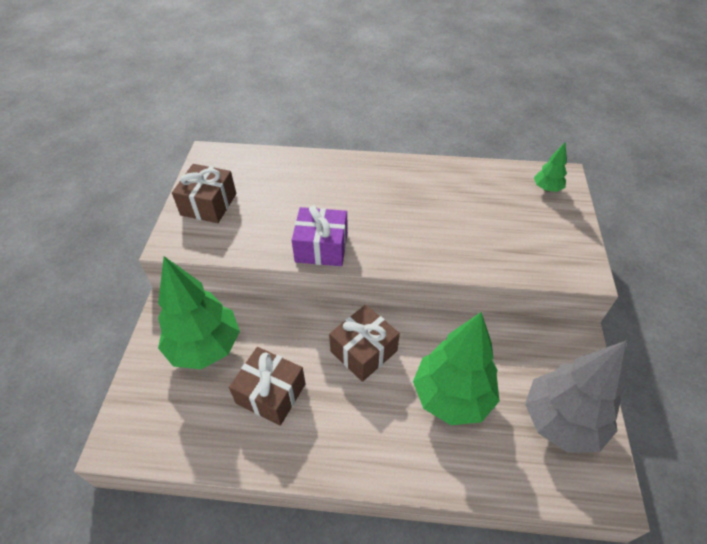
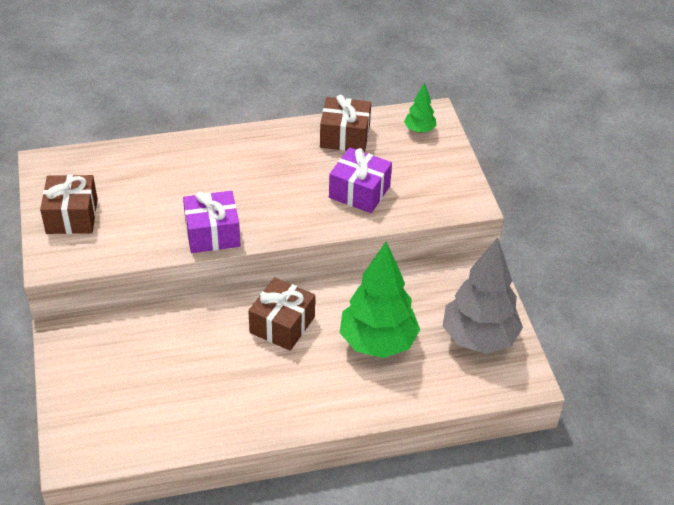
camera: 20 degrees left, 5 degrees down
(205, 347) = (120, 359): green tree -> none
(271, 393) = (205, 382): brown gift -> brown gift (345, 136)
(473, 237) = (359, 192): none -> purple gift

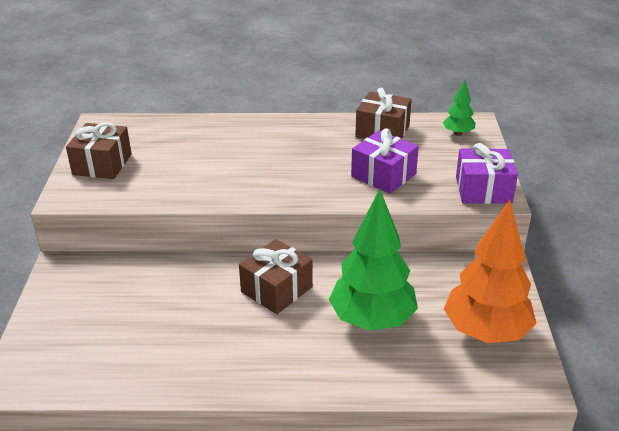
camera: 15 degrees right, 10 degrees down
(212, 234) = (226, 192): purple gift -> purple gift (483, 190)
(479, 338) = (486, 332): grey tree -> orange tree

